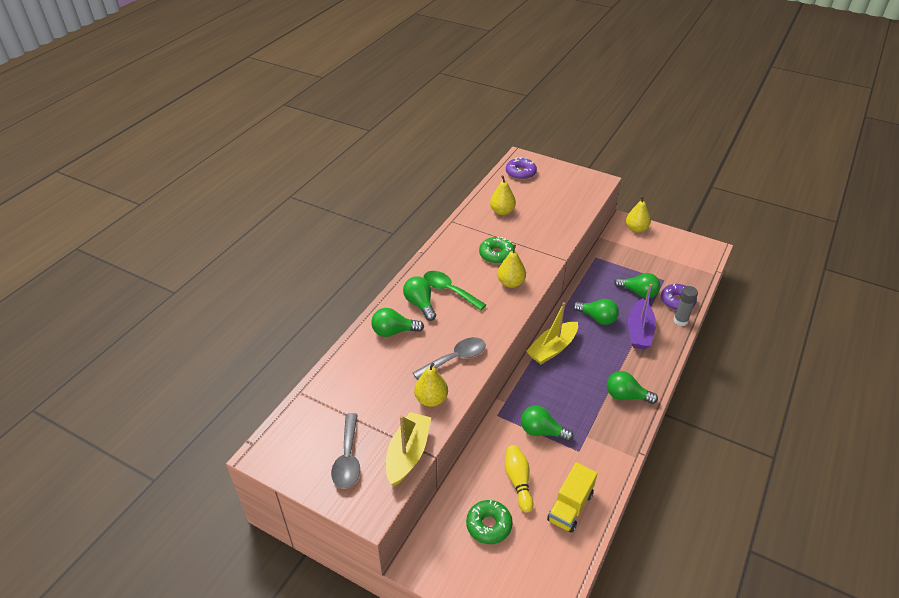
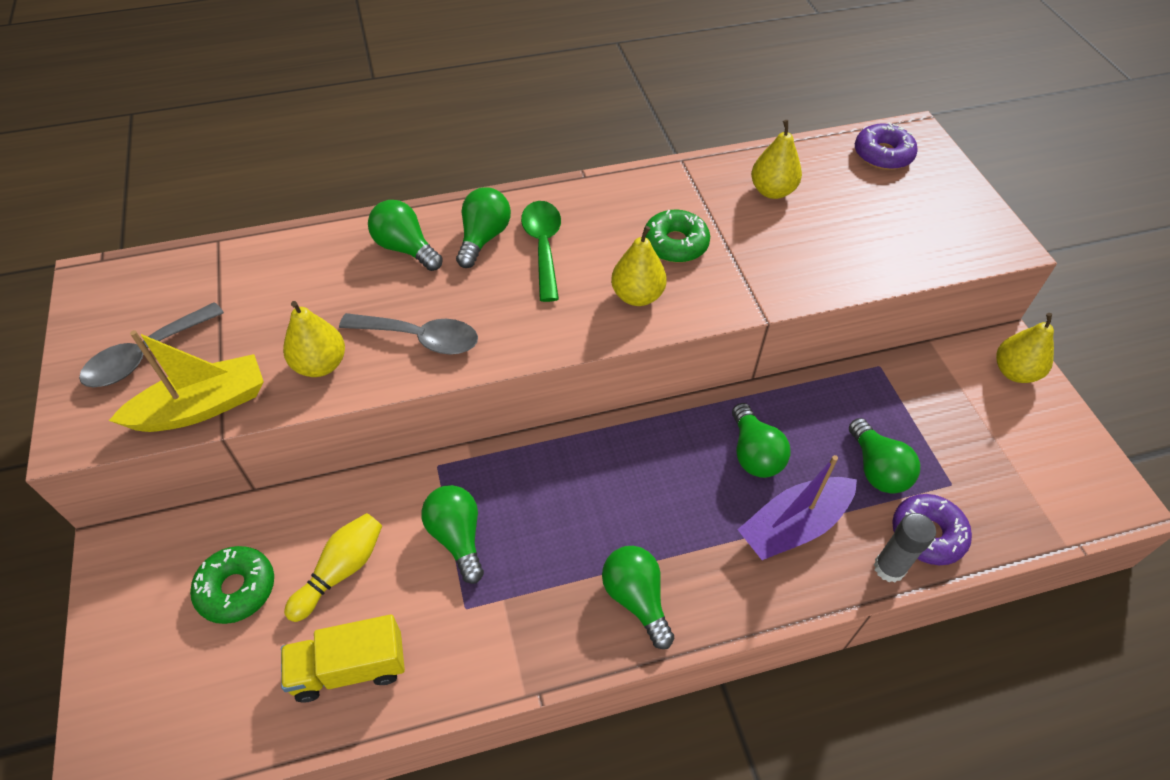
camera: 45 degrees right, 10 degrees up
(552, 348) = (628, 442): yellow boat -> none

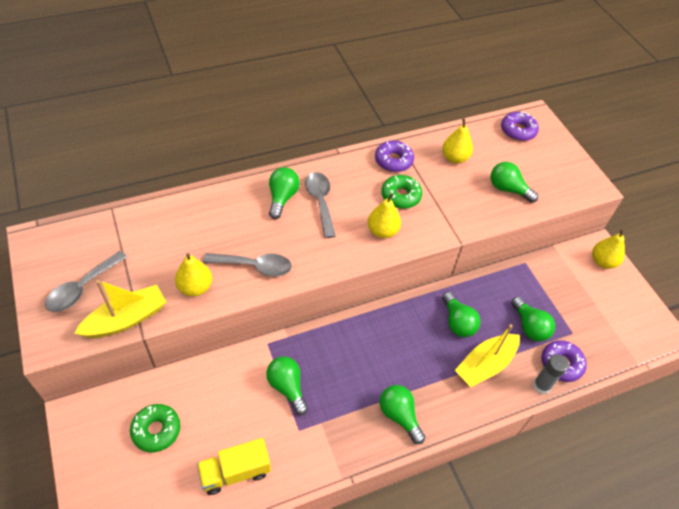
camera: 10 degrees left, 0 degrees up
(341, 570) = (219, 413): yellow bowling pin -> none
(405, 248) = (234, 207): green light bulb -> green light bulb (508, 189)
(543, 246) = (320, 202): green spoon -> grey spoon
(671, 191) = (393, 161): none -> purple donut
(794, 526) = (485, 365): purple boat -> yellow boat

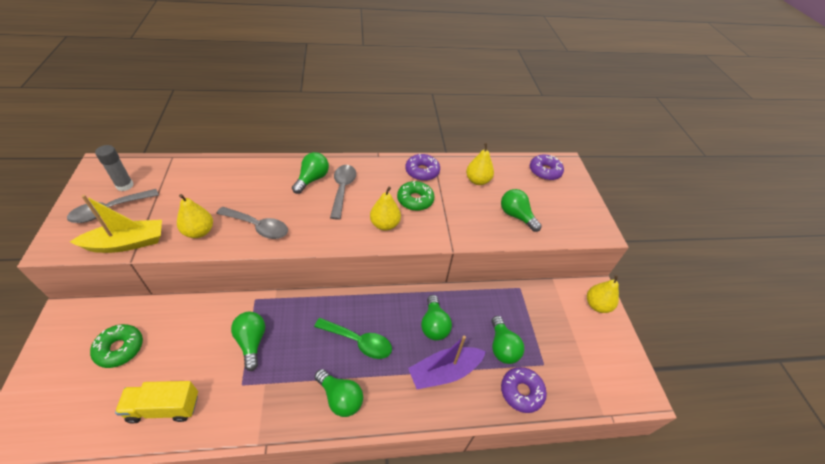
camera: 15 degrees right, 5 degrees down
(392, 358) = (359, 341): none -> green spoon
(399, 416) = (340, 398): green light bulb -> green light bulb turned 150 degrees clockwise
(485, 365) = (444, 372): yellow boat -> purple boat
(541, 385) = (493, 408): grey glue stick -> grey glue stick (125, 185)

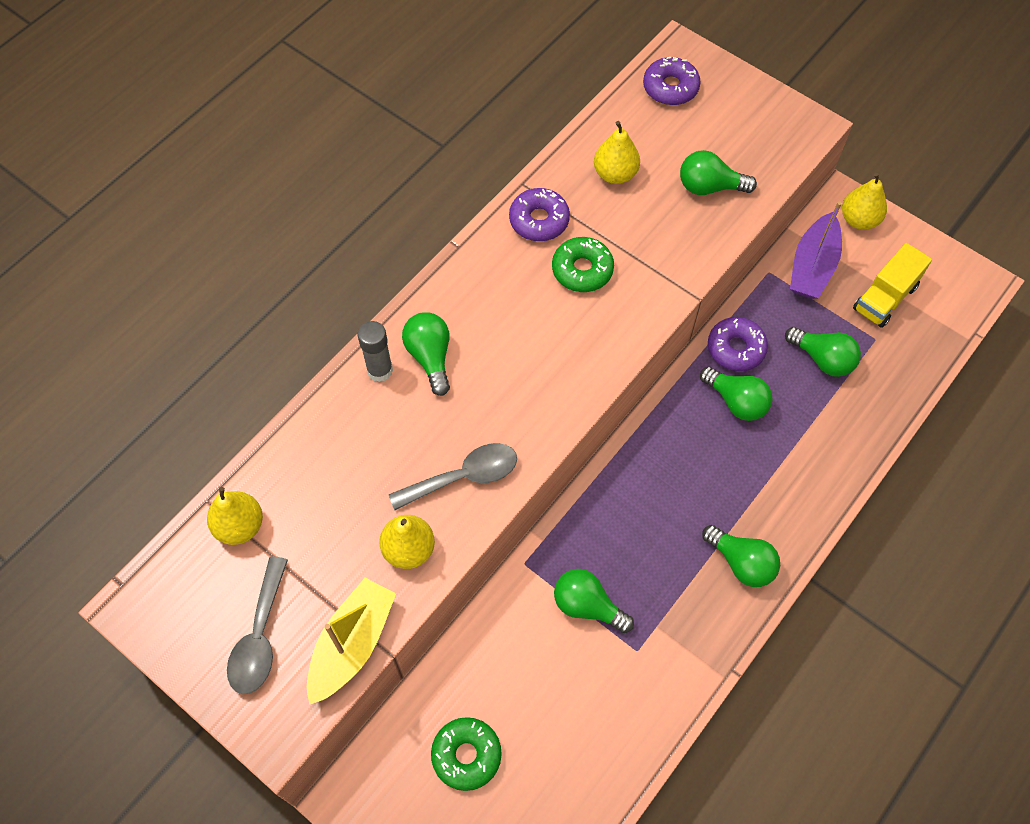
camera: 40 degrees left, 15 degrees up
(125, 185) = (219, 593): grey glue stick -> grey glue stick (380, 370)
(164, 407) = (597, 746): yellow truck -> yellow truck (885, 298)
(340, 398) = (741, 562): green light bulb -> green light bulb turned 45 degrees clockwise
(342, 189) = (484, 335): grey spoon -> none
(359, 341) = (688, 494): green spoon -> none
(385, 224) = (592, 335): yellow pear -> yellow pear (240, 526)
(444, 372) = (800, 439): purple boat -> purple boat (812, 266)
(521, 392) = (884, 388): purple donut -> purple donut (736, 348)

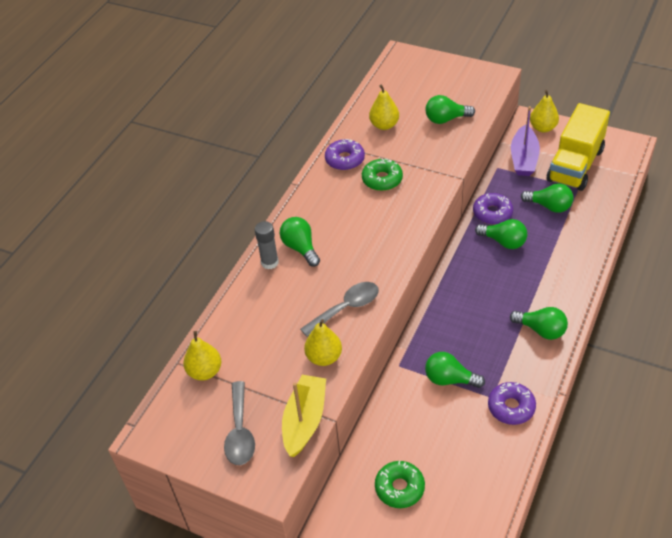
camera: 10 degrees left, 15 degrees down
(670, 88) = (402, 74): purple donut -> purple donut (511, 407)
(885, 298) = (575, 165): yellow truck -> yellow truck, size x1.61

